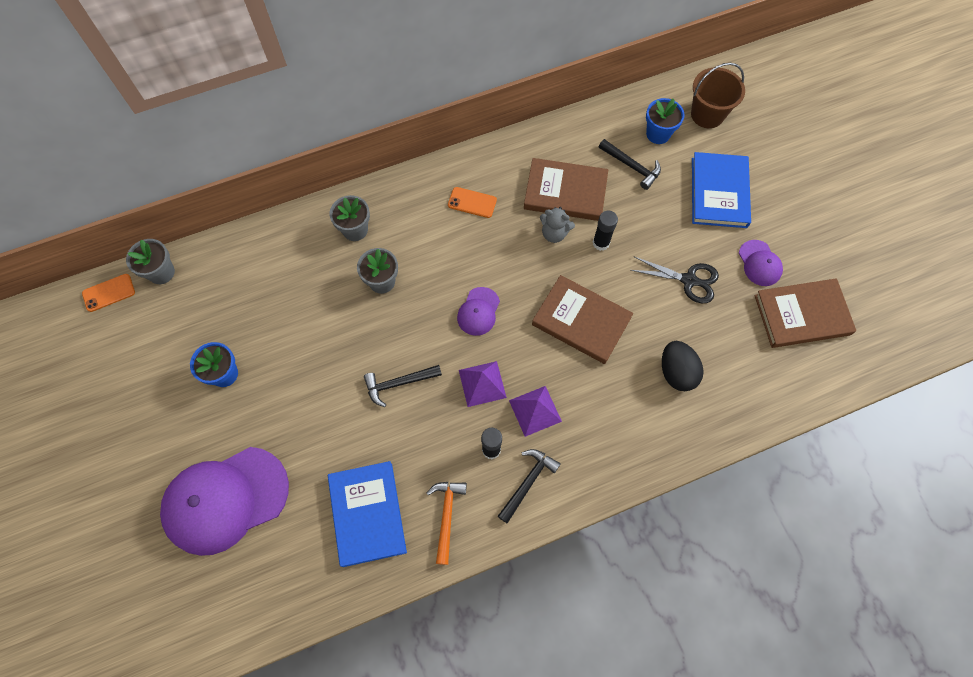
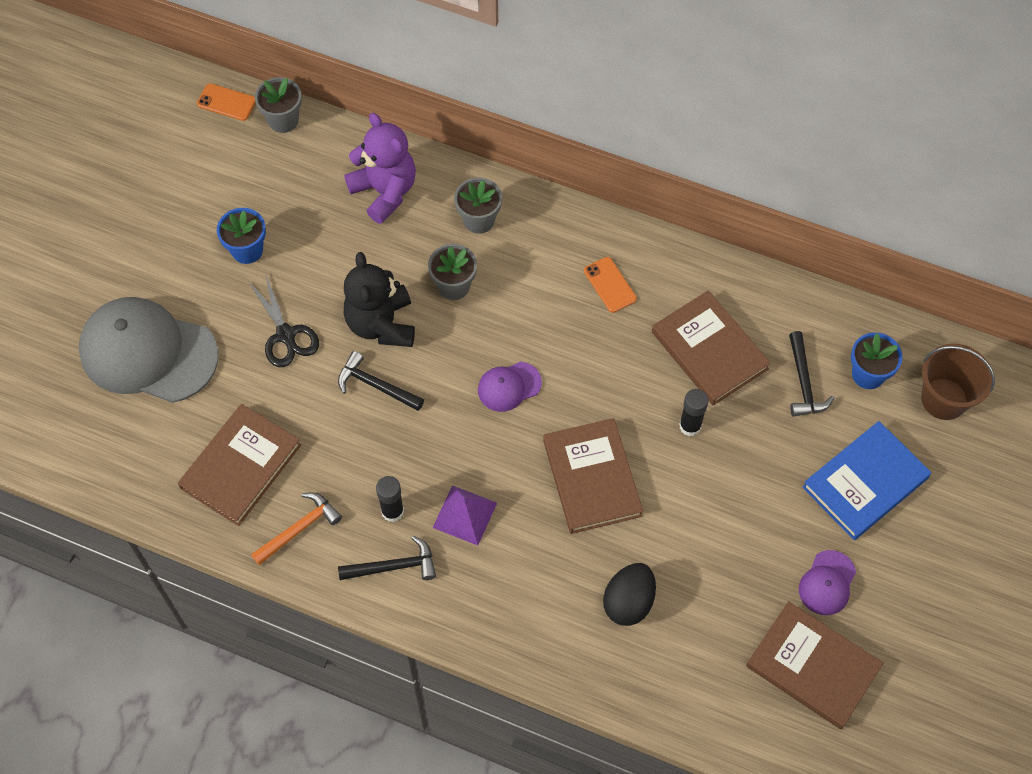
camera: 45 degrees right, 5 degrees down
(225, 500) = (148, 352): purple cap -> grey cap
(277, 261) = (384, 191): none -> purple teddy bear
(362, 343) = (381, 324): none -> black teddy bear
(367, 514) = (240, 466): blue book -> brown book
(482, 383) = (445, 450): purple pyramid -> none
(554, 233) = (655, 379): grey teddy bear -> none
(689, 280) = (736, 534): black scissors -> black scissors (286, 335)

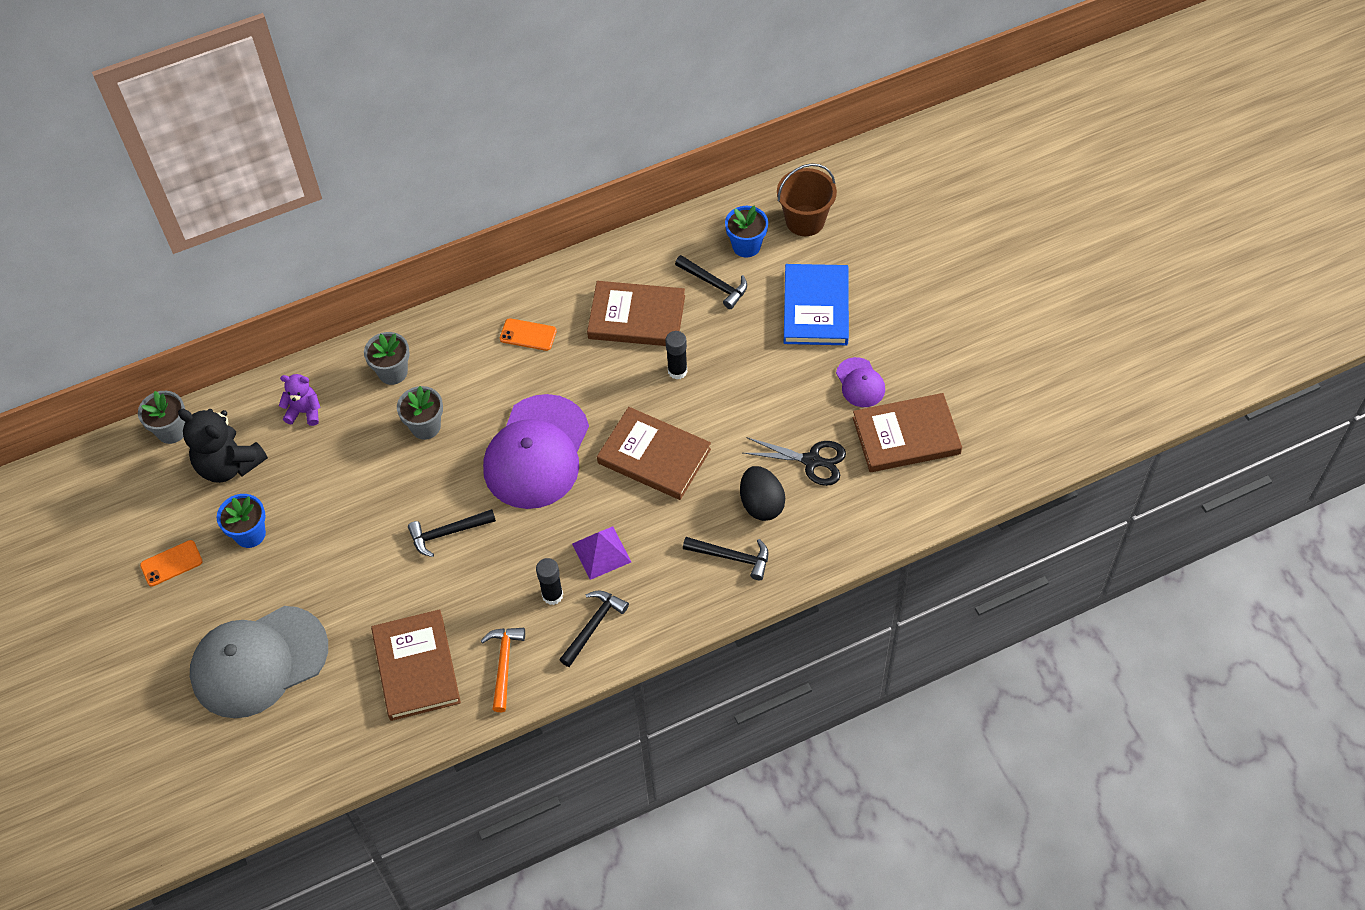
camera: 45 degrees left, 5 degrees down
(226, 102) = (113, 456): orange phone -> orange phone (171, 563)
(286, 335) = (346, 560): black scissors -> black scissors (811, 461)
(381, 324) = (405, 493): black teddy bear -> black teddy bear (229, 464)
(384, 191) = (304, 412): purple teddy bear -> purple teddy bear, size x0.57
(509, 386) = (537, 452): purple cap -> purple cap, size x2.18
(556, 621) = (732, 557): none -> black hammer

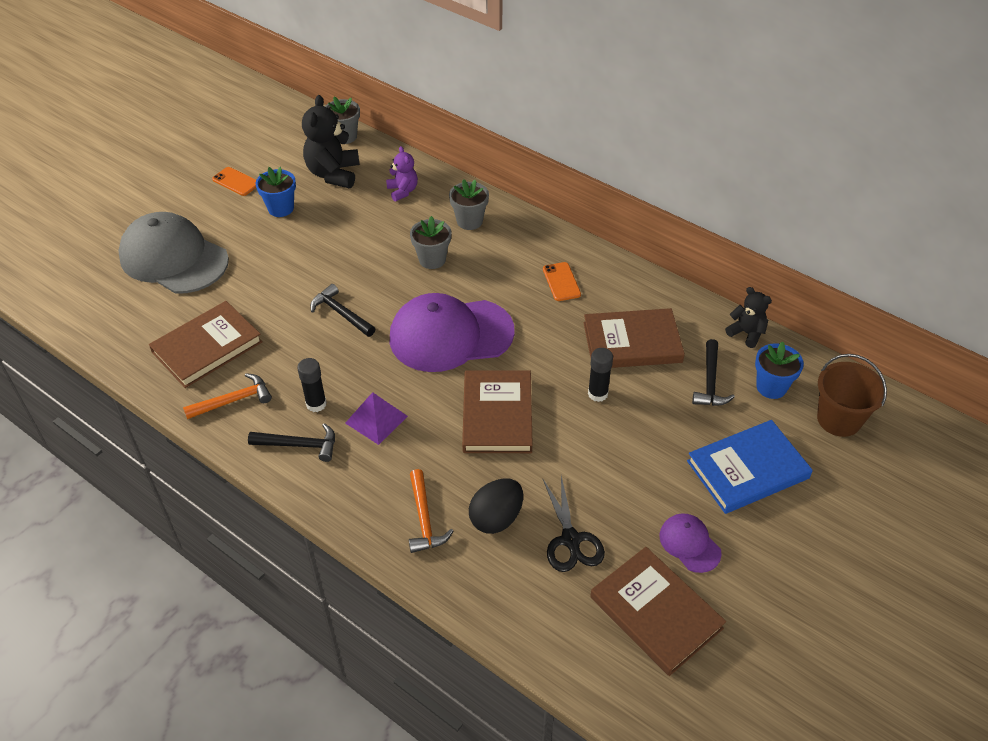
camera: 60 degrees right, 10 degrees down
(636, 317) = (632, 342): brown book -> brown book turned 75 degrees counterclockwise
(679, 230) = (746, 333): none -> black teddy bear
(732, 557) = (424, 519): black hammer -> orange hammer
(860, 383) = (689, 544): purple cap -> purple cap turned 105 degrees clockwise

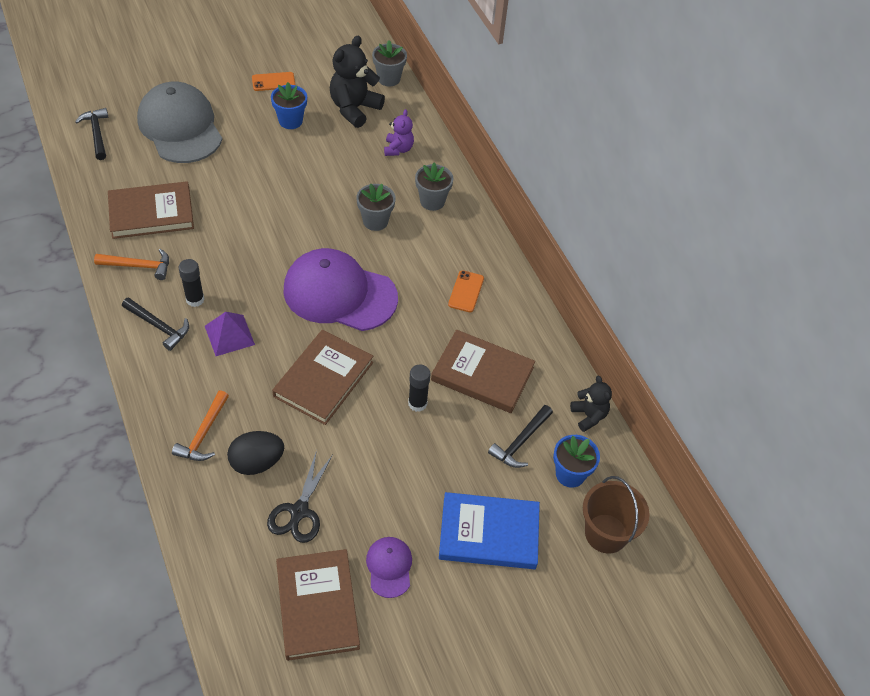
camera: 25 degrees right, 5 degrees up
(236, 182) = (273, 82): orange phone -> orange phone turned 75 degrees counterclockwise
(341, 313) = (269, 233): black hammer -> black hammer (97, 134)

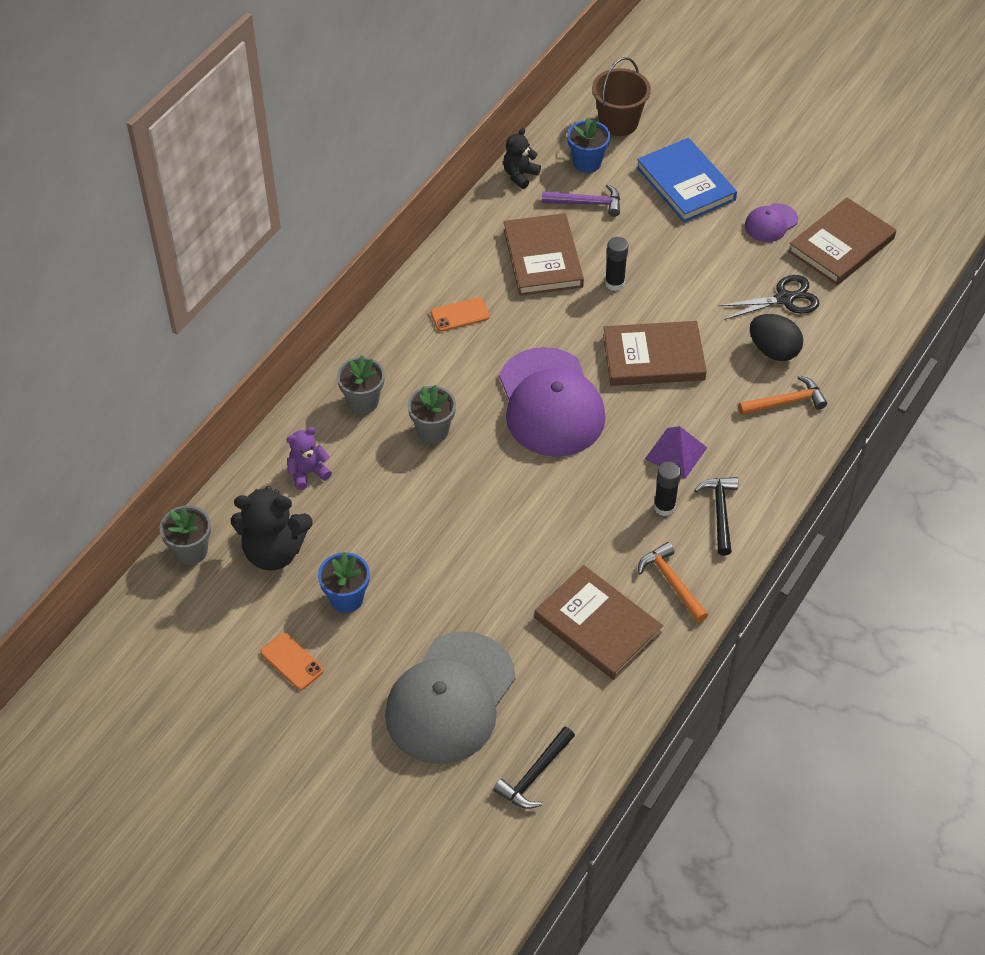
camera: 120 degrees left, 0 degrees up
(521, 442) = (586, 203): black hammer -> purple hammer

